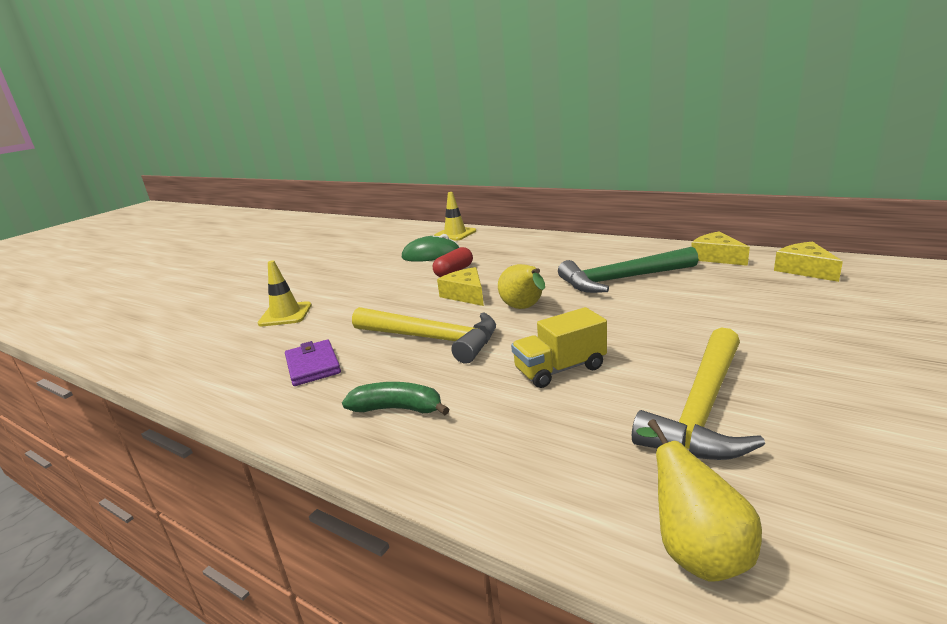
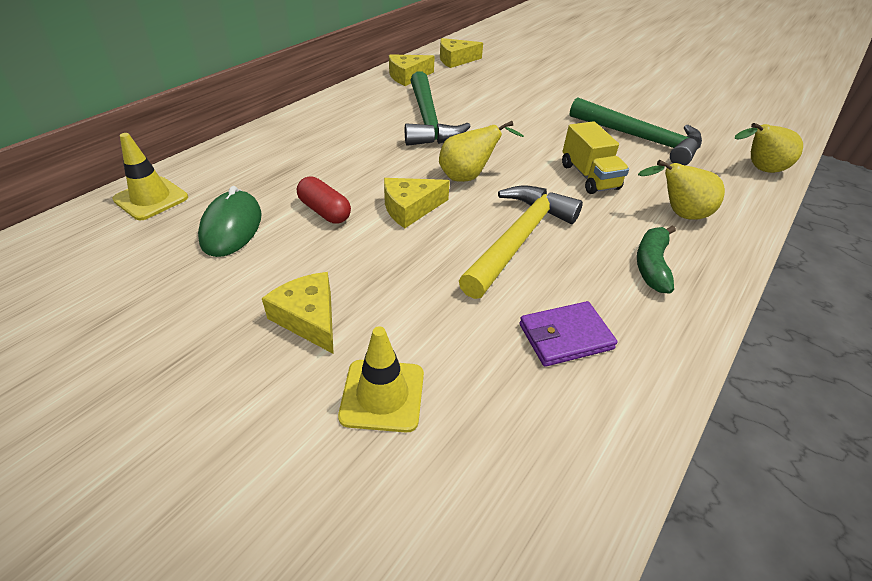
camera: 90 degrees left, 20 degrees up
(349, 288) = (309, 318): none -> yellow cheese
(500, 433) = (678, 214): none -> yellow pear
(702, 408) = (640, 139): yellow hammer -> green hammer

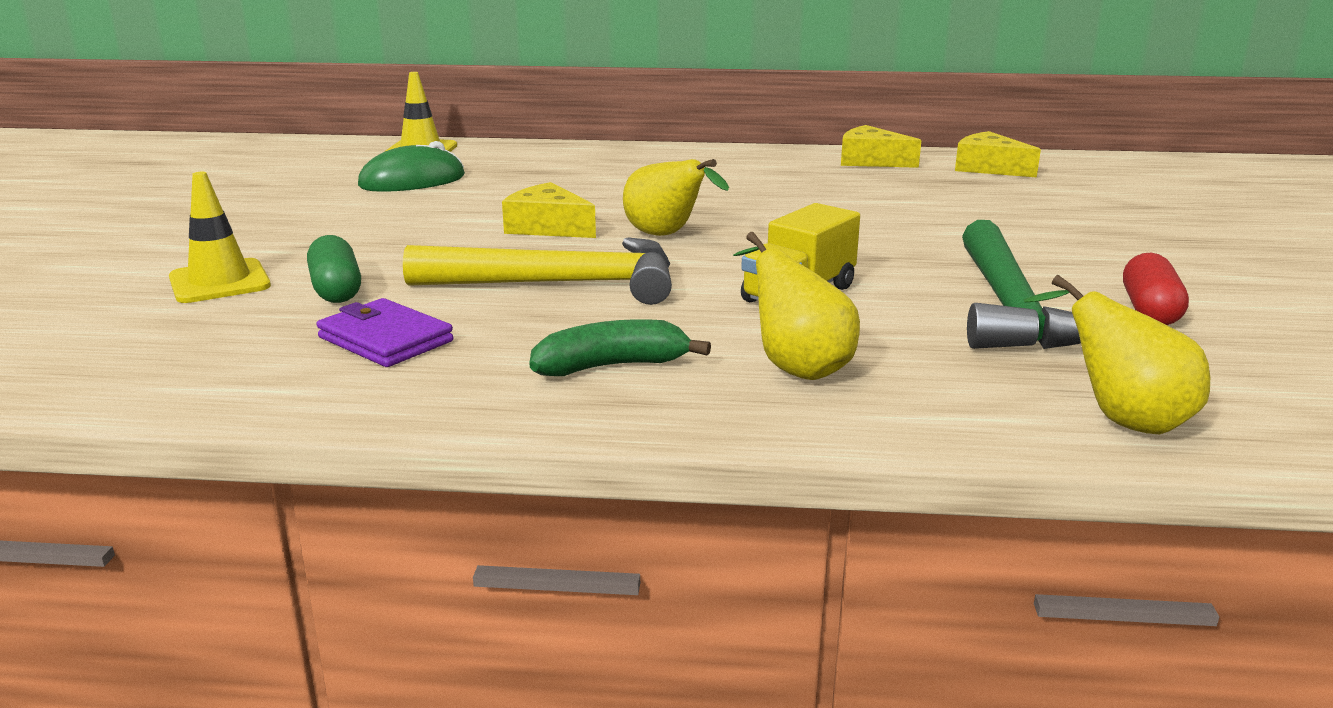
camera: 60 degrees right, 20 degrees down
(309, 318) = (305, 235): yellow cheese -> none
(324, 211) = (487, 200): red capsule -> red capsule (1149, 310)
(427, 120) = (771, 192): green hammer -> none
(453, 334) = (336, 289): none -> green capsule

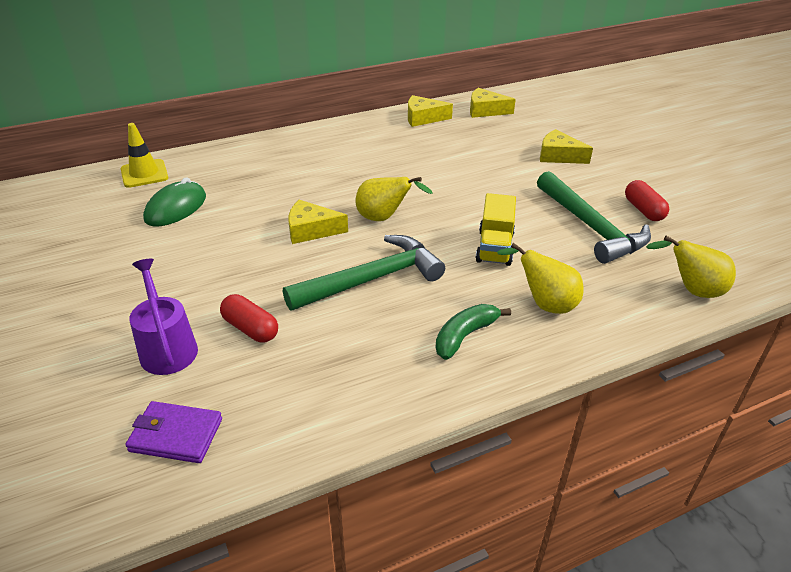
camera: 30 degrees left, 15 degrees up
(219, 282) = (167, 348): yellow traffic cone -> purple watering can
(336, 289) = (250, 328): green capsule -> red capsule
(385, 339) = (329, 360): purple wallet -> purple wallet (176, 435)
(560, 284) = (372, 279): yellow hammer -> green hammer
(1058, 228) = (558, 156): none -> yellow cheese

